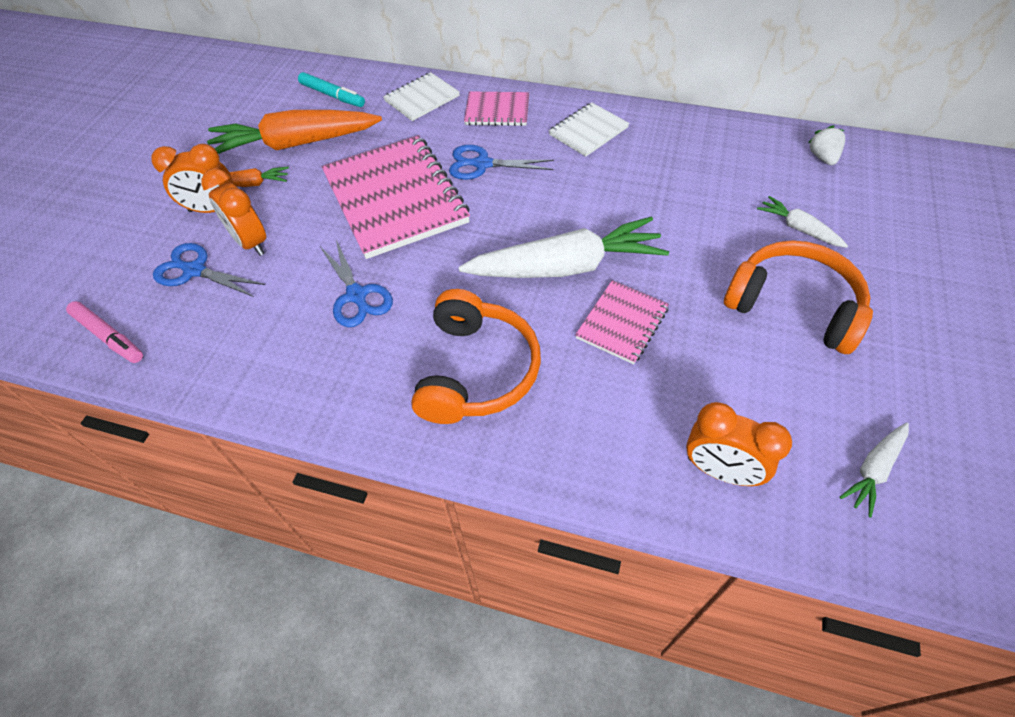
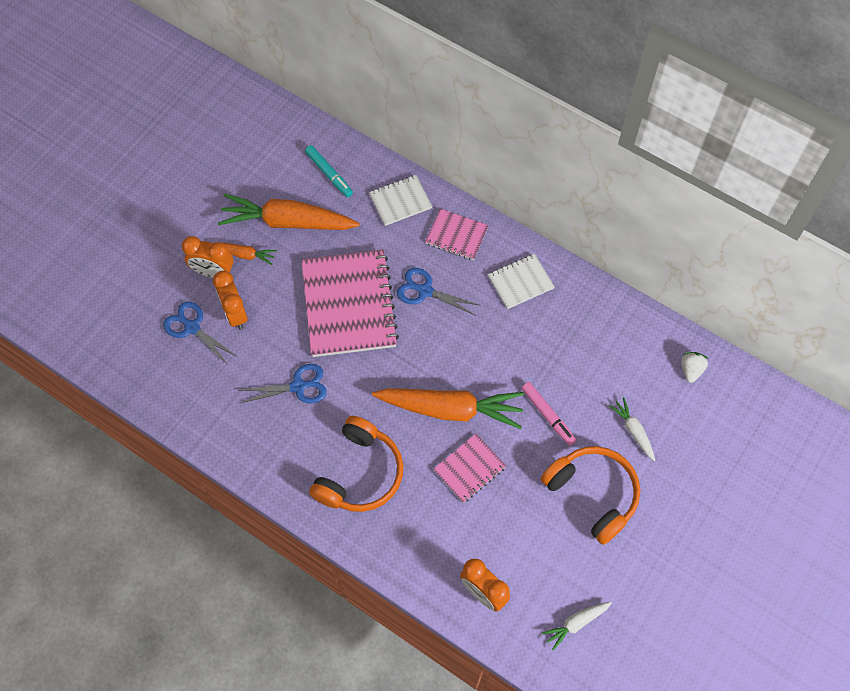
camera: 15 degrees right, 10 degrees up
(109, 336) = (128, 367): pink marker -> pink marker (548, 415)
(356, 295) = (298, 386): blue scissors -> blue scissors turned 90 degrees counterclockwise
(566, 266) = (450, 409): white carrot -> orange carrot

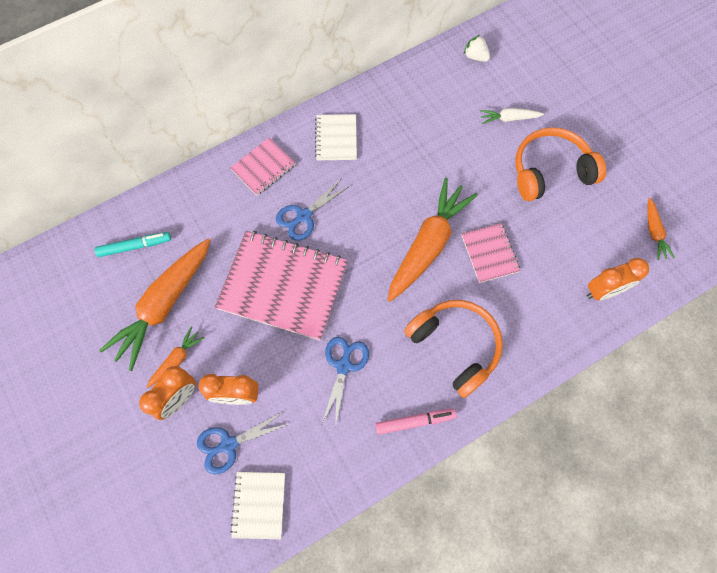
camera: 65 degrees left, 5 degrees up
(400, 201) = (202, 197): white notebook -> white notebook (259, 504)
(548, 415) = (468, 173): pink marker -> pink marker (415, 421)
(576, 623) = (654, 232): white carrot -> orange carrot

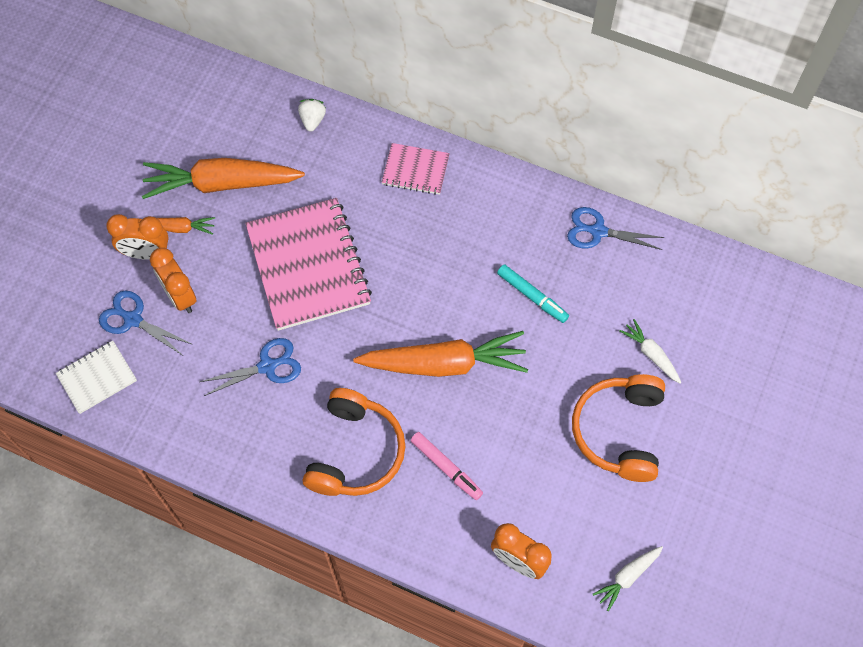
camera: 55 degrees right, 5 degrees down
(135, 246) = (259, 123): turquoise marker -> turquoise marker (532, 296)
(304, 216) = (391, 237): blue scissors -> blue scissors (598, 231)
(336, 138) = (496, 211): white notebook -> none
(415, 421) = (256, 460): pink marker -> pink marker (446, 468)
(475, 56) = (701, 277): white strawberry -> white strawberry (312, 120)
(489, 253) = (477, 426): pink notebook -> none
(550, 171) = (619, 431): orange headphones -> orange headphones turned 120 degrees counterclockwise
(654, 232) = (627, 577): orange carrot -> white carrot

